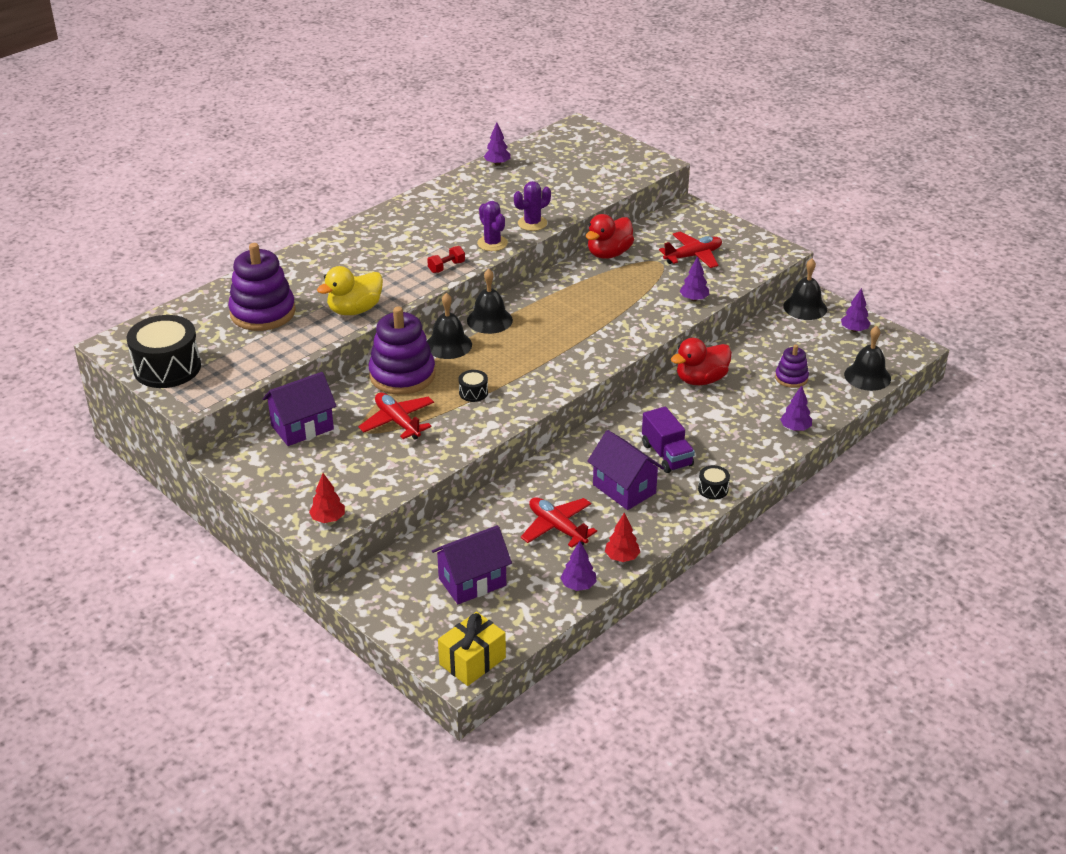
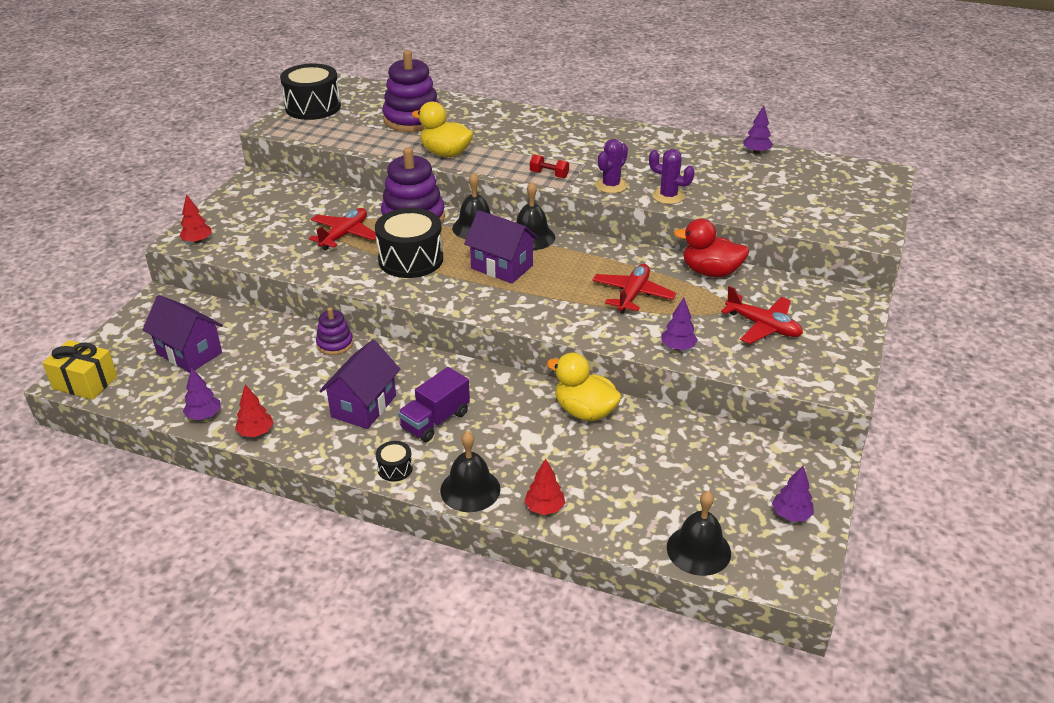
camera: 65 degrees right, 0 degrees up
(302, 427) = (312, 196): purple house -> purple house (502, 267)
(473, 393) = (411, 259): black drum -> black drum, size x2.23
(557, 527) = (284, 380): red plane -> red plane (632, 295)
(701, 380) = (584, 411): red duck -> yellow duck
(791, 378) = (642, 481): purple stacking toy -> purple stacking toy (335, 344)
(795, 428) = (544, 508): purple tree -> red tree
(805, 307) = (799, 459): black bell -> black bell (470, 489)

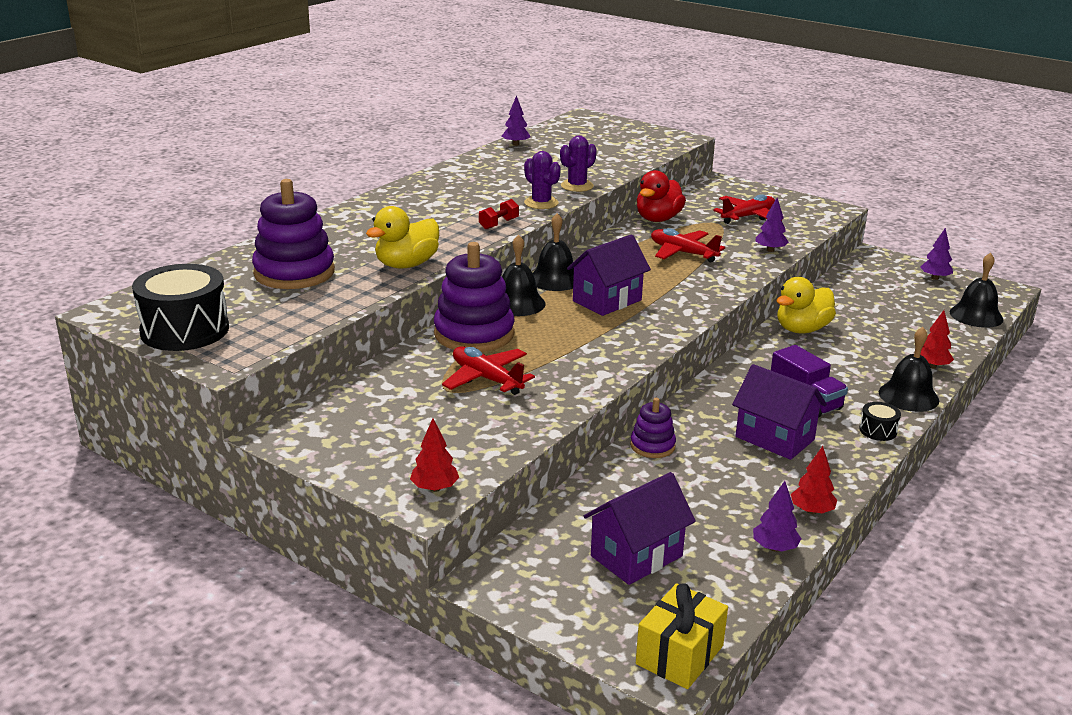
camera: 75 degrees left, 10 degrees down
(411, 259) = (567, 345): black drum -> none

